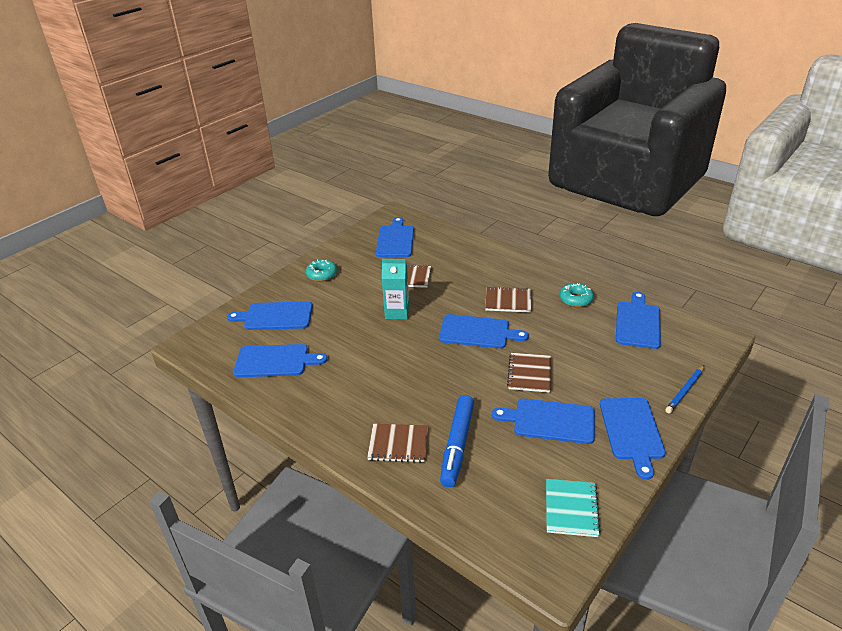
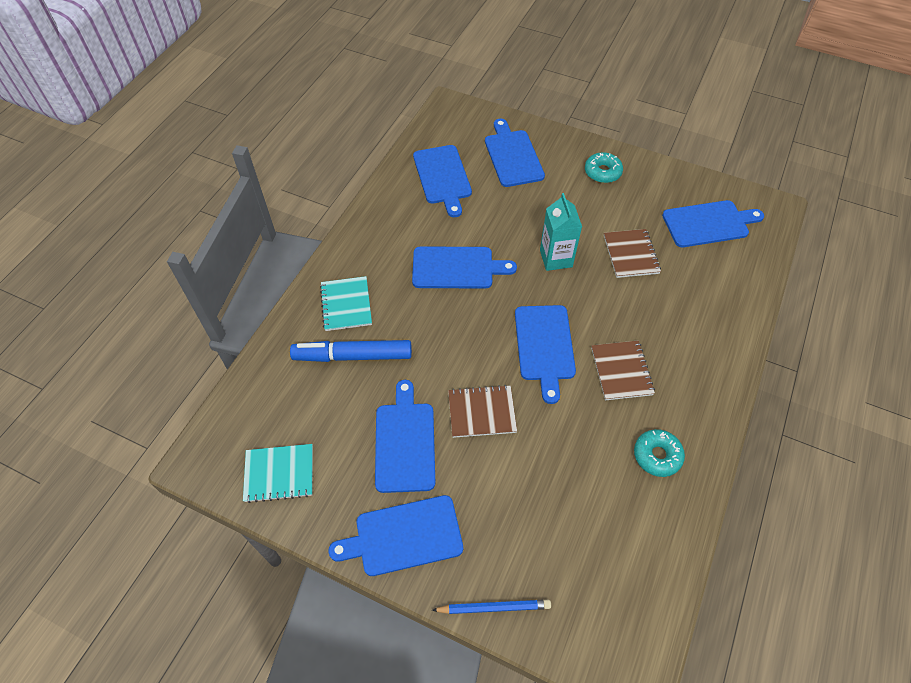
camera: 75 degrees right, 20 degrees up
(398, 444) = (346, 305): brown notebook -> turquoise notebook
(637, 323) = (629, 544): blue cutting board -> blue cutting board (456, 268)
(684, 391) = (494, 608): blue pencil -> blue pencil turned 150 degrees clockwise

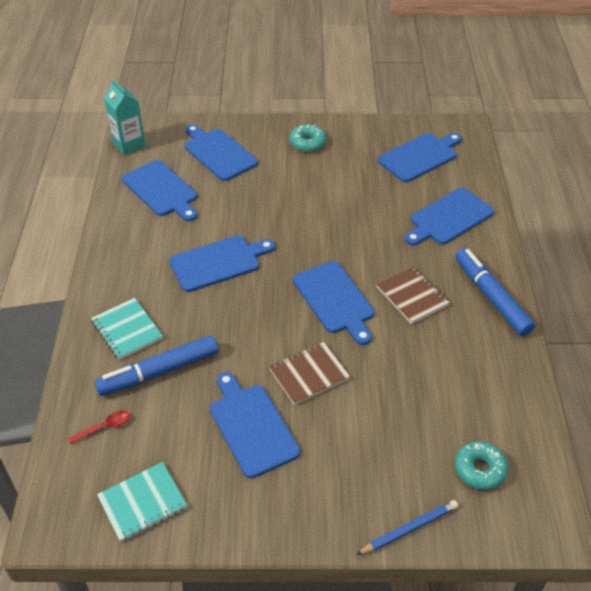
camera: 25 degrees left, 10 degrees down
(283, 389) = (104, 427): none -> red spoon
(404, 536) = (295, 506): blue cutting board -> blue cutting board (449, 218)
(556, 258) = (305, 225): turquoise carton -> turquoise carton (129, 145)
(631, 254) = (368, 201): brown notebook -> none
(657, 456) = (478, 351): turquoise donut -> turquoise donut (479, 469)
(702, 403) = (491, 297): none -> blue marker

